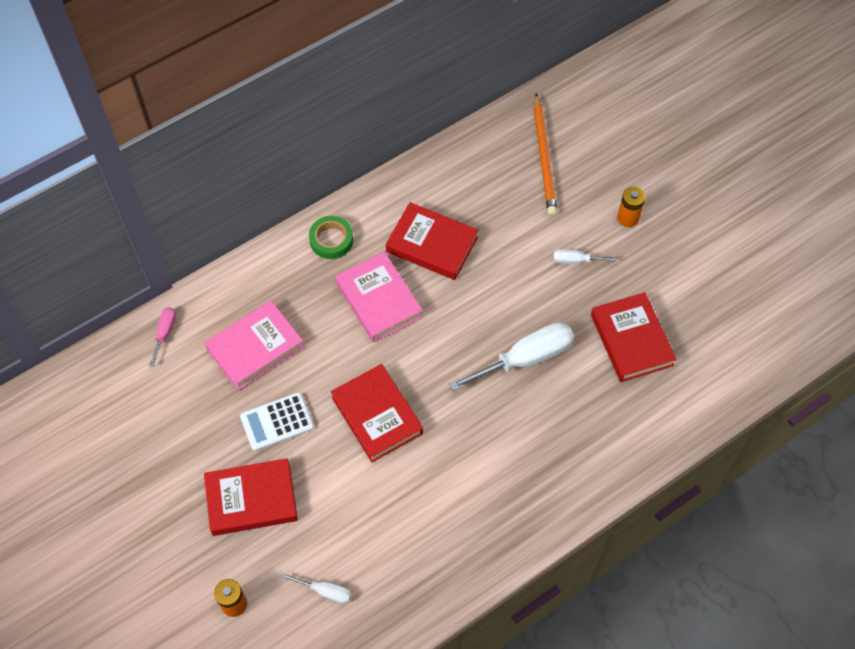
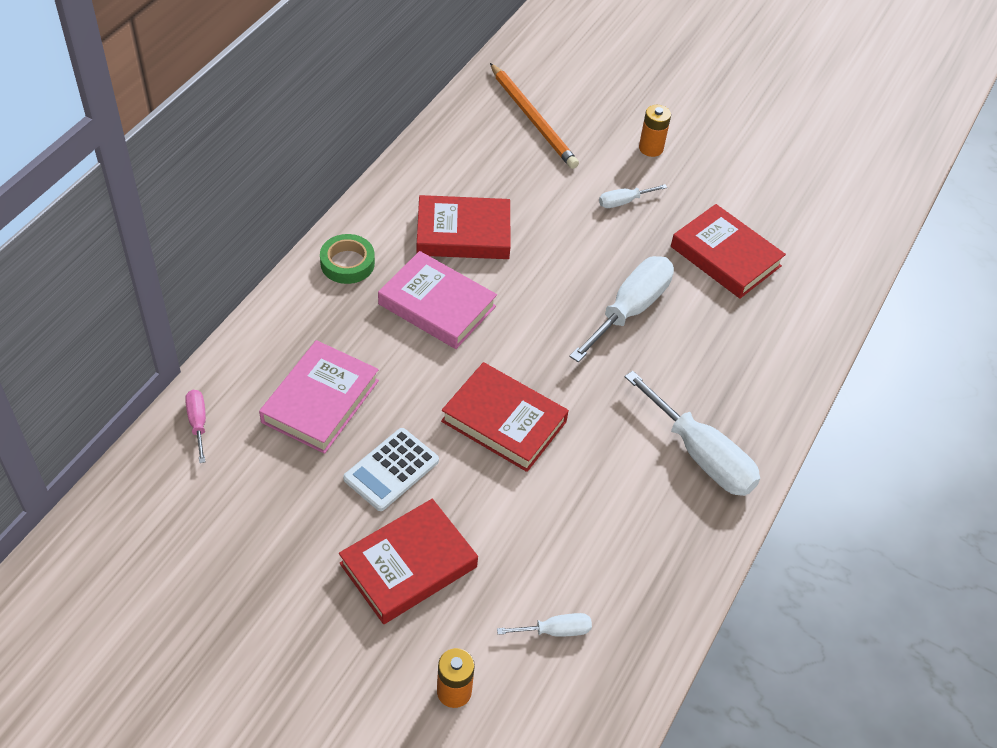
camera: 30 degrees left, 10 degrees down
(509, 502) = (701, 455): none -> white screwdriver

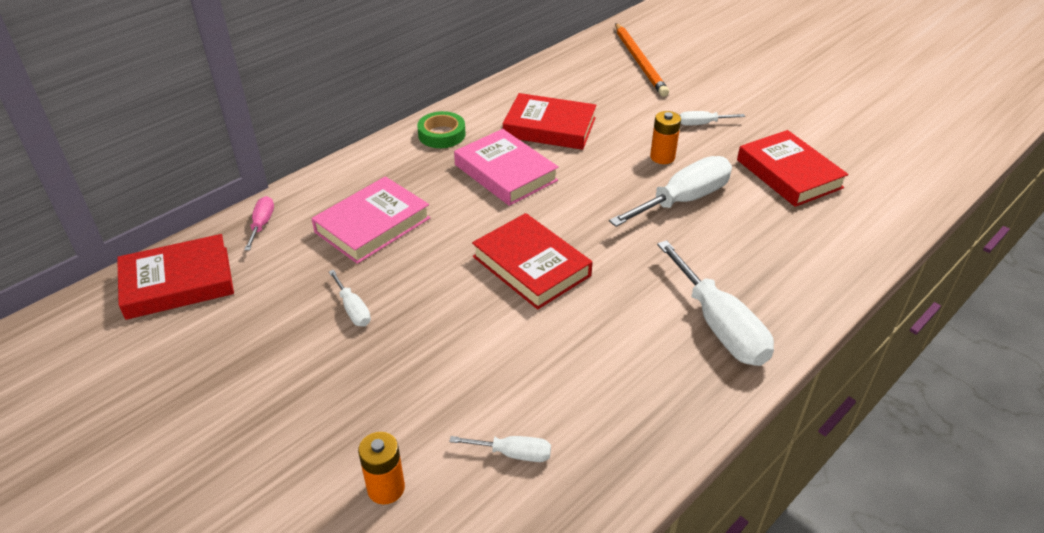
camera: 20 degrees right, 10 degrees down
(343, 509) = (353, 309): none -> white screwdriver
(391, 470) = (411, 286): white calculator -> none
(408, 565) = (391, 366): red book -> red book (178, 282)
(651, 148) = (739, 91): orange battery -> orange battery (662, 157)

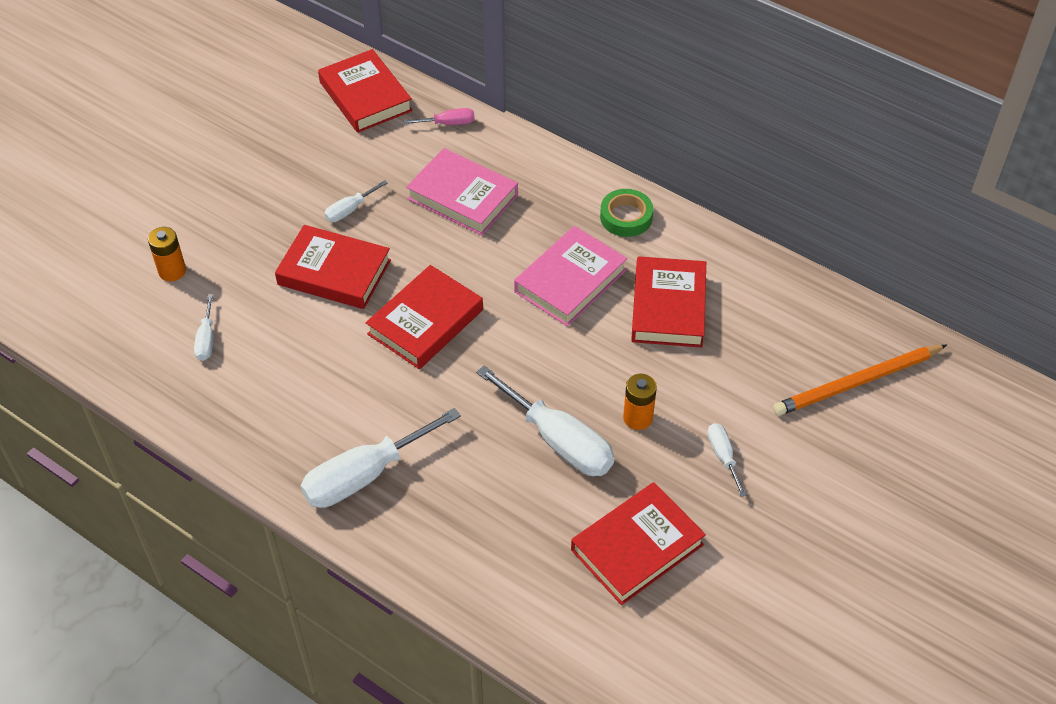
camera: 80 degrees right, 10 degrees up
(442, 329) = (334, 272): none -> red book

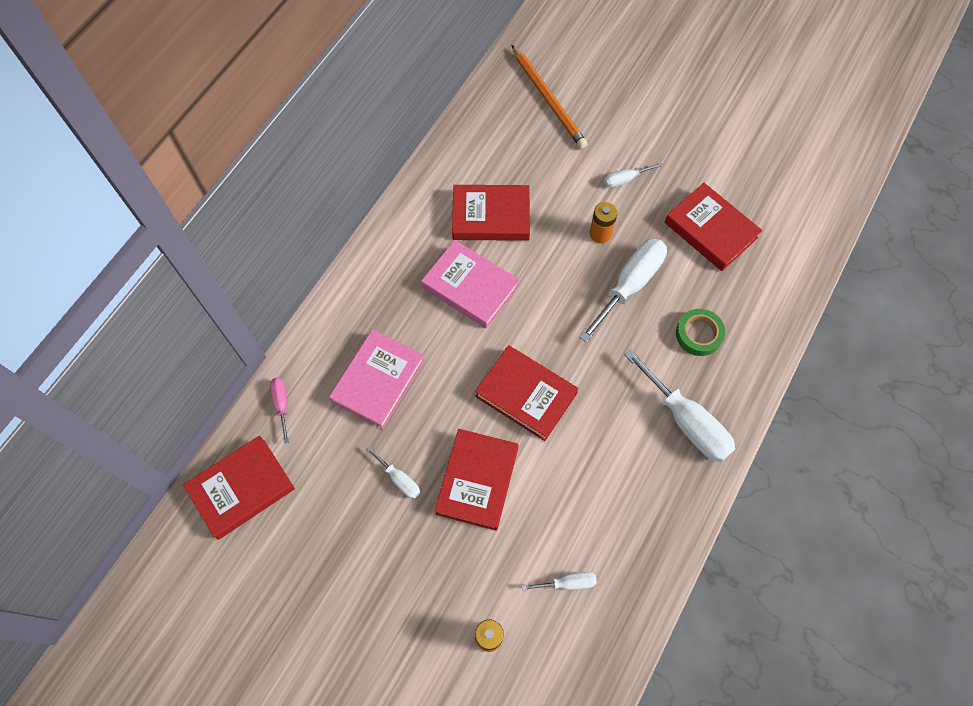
camera: 95 degrees left, 15 degrees up
(626, 217) = (396, 249): green tape -> green tape (698, 334)

